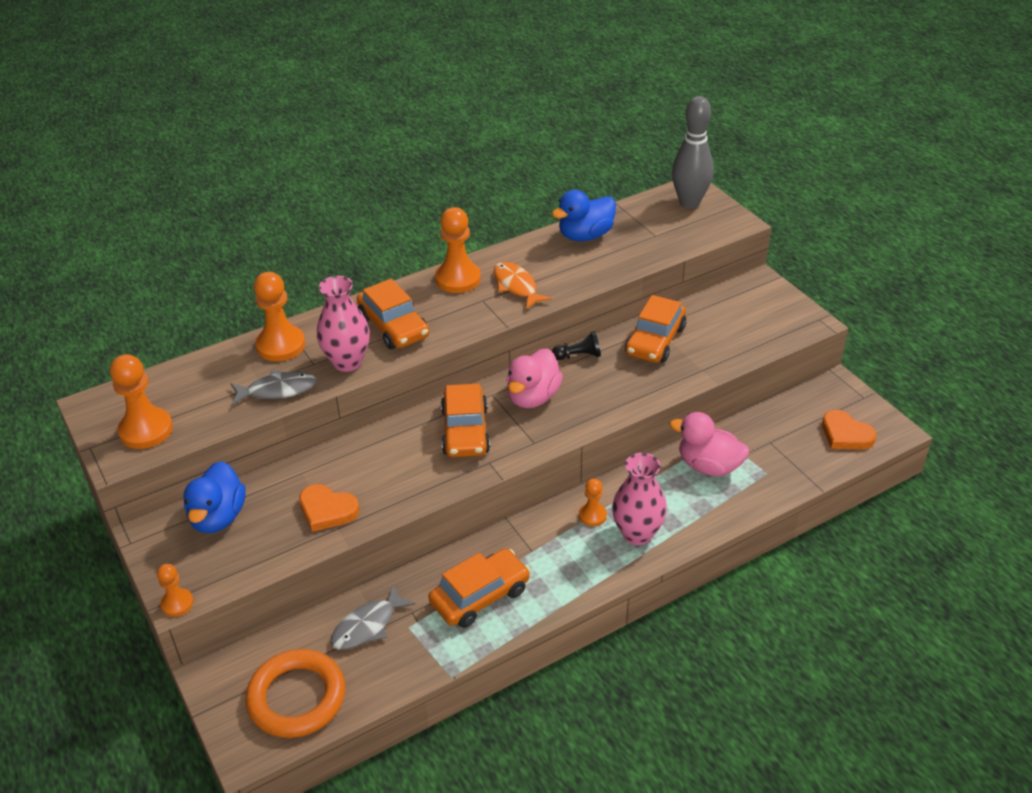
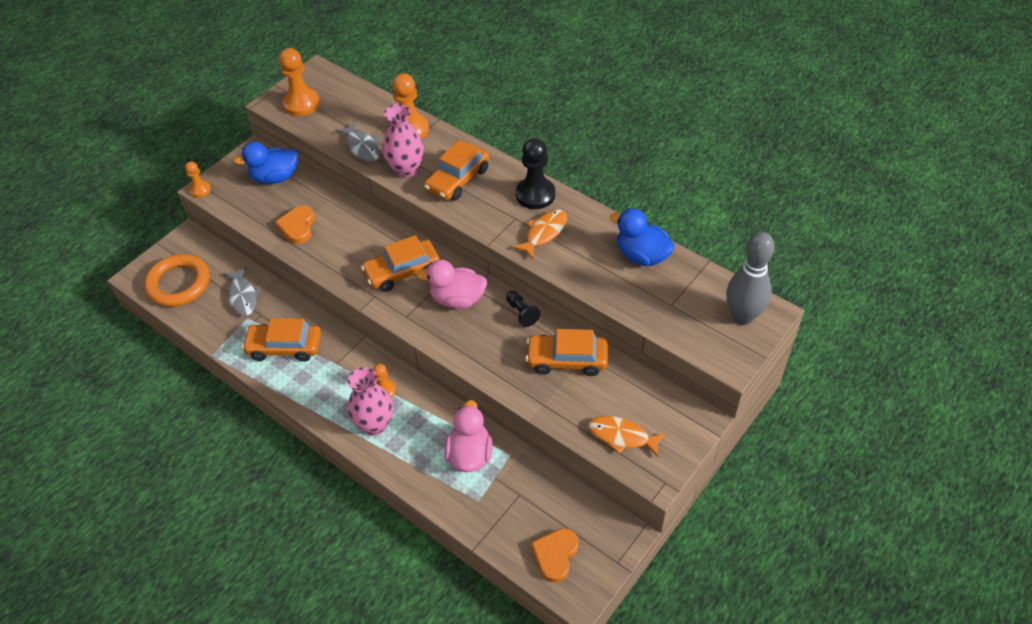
camera: 70 degrees right, 10 degrees up
(368, 626) = (243, 296): grey fish -> grey fish turned 135 degrees counterclockwise
(458, 279) = (535, 194): orange pawn -> black pawn
(480, 596) = (284, 347): orange car -> orange car turned 150 degrees clockwise
(760, 330) = (622, 436): none -> orange fish

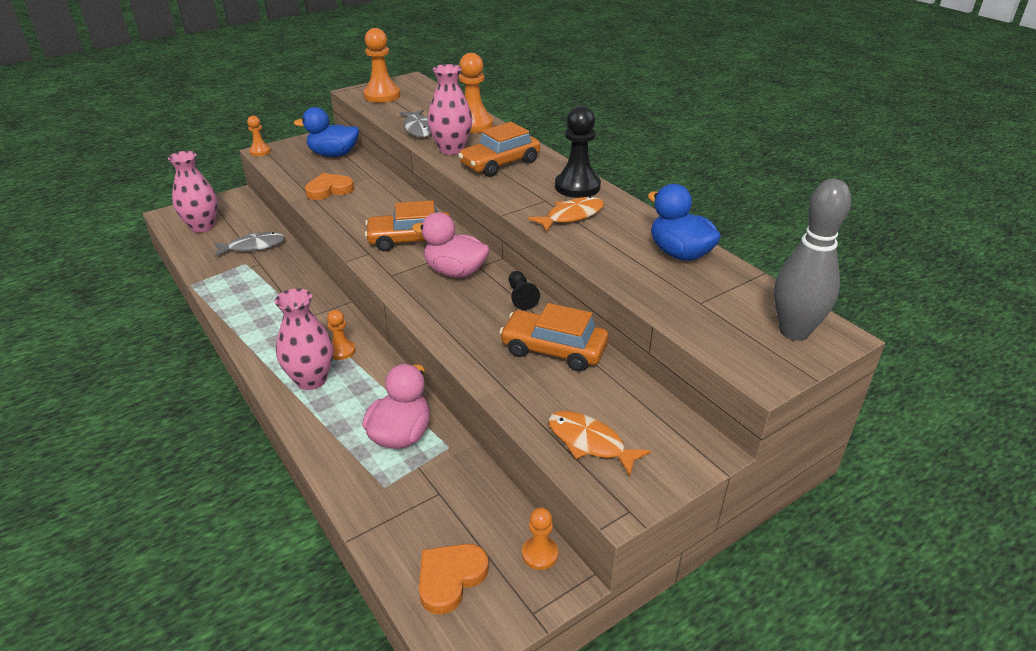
camera: 15 degrees right, 15 degrees down
(179, 283) = (202, 226): orange ring -> pink vase
(243, 296) = (253, 246): grey fish -> grey fish turned 105 degrees counterclockwise
(284, 347) = (264, 293): orange car -> none
(297, 227) = (329, 190): orange heart -> orange heart turned 45 degrees clockwise
(606, 520) = (540, 554): none -> orange pawn

